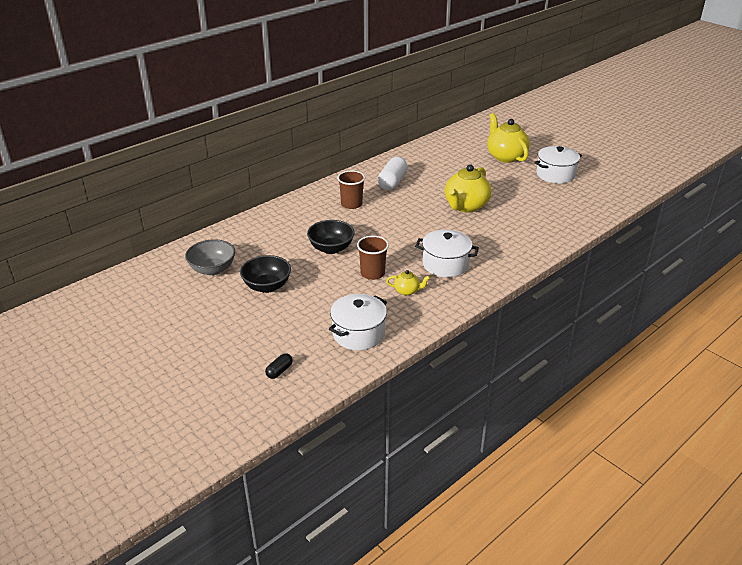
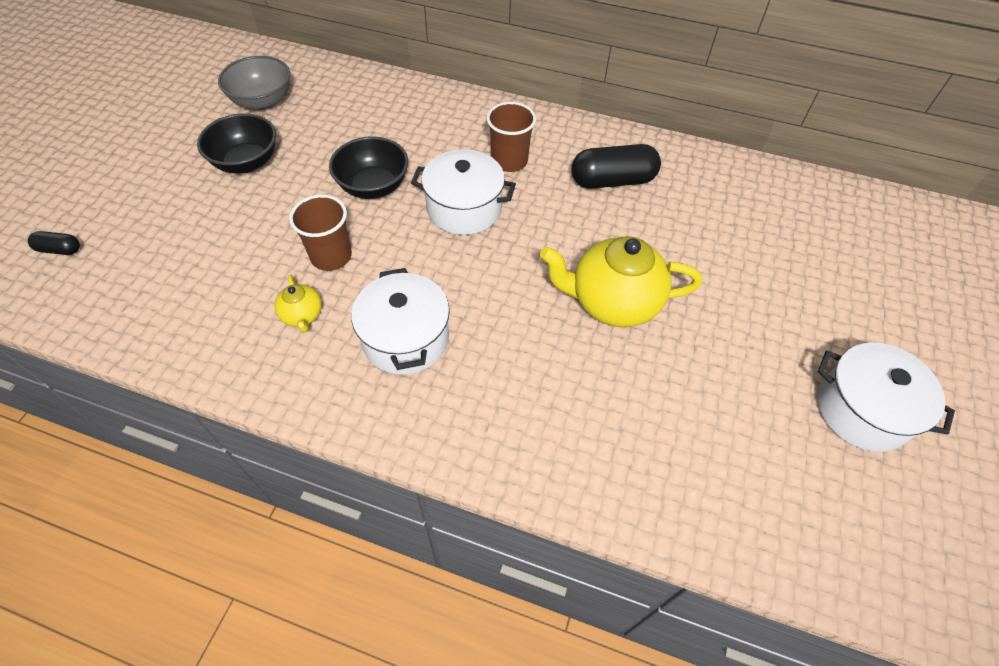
camera: 60 degrees right, 20 degrees up
(358, 333) = (168, 299): white pot -> white pot (464, 208)
(392, 182) = (612, 181): white capsule -> black capsule
(505, 156) = (850, 301): yellow teapot -> none

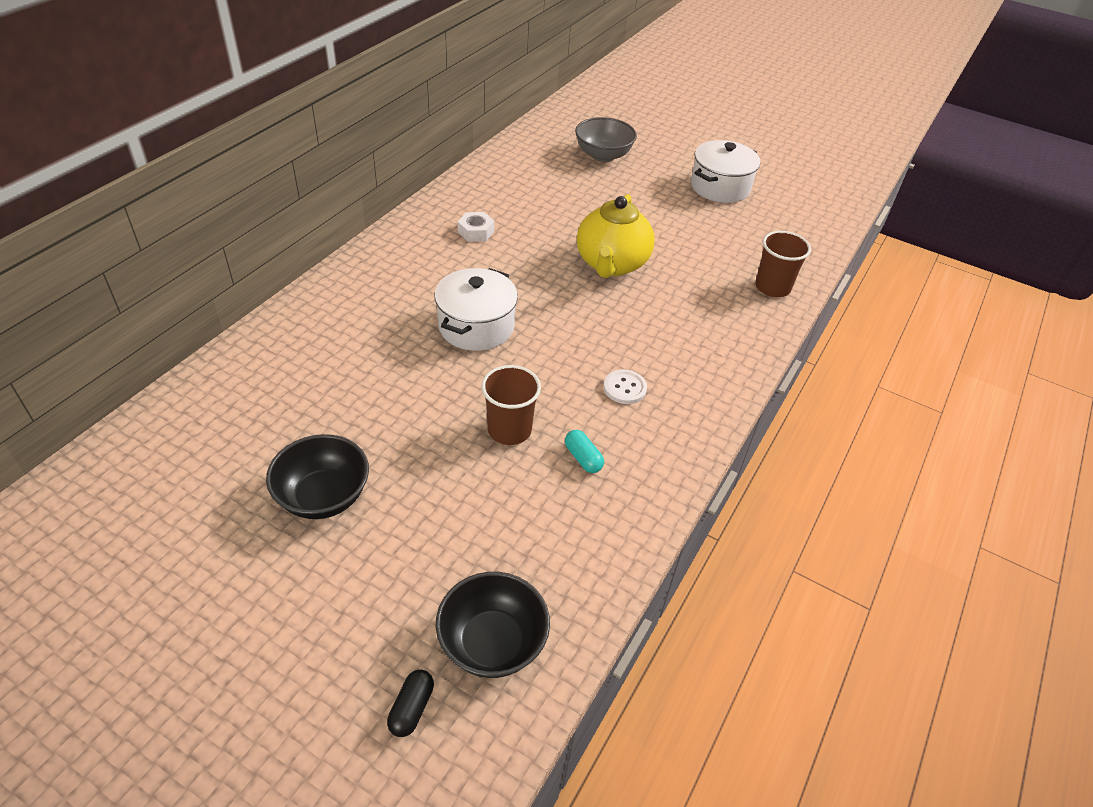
camera: 80 degrees left, 10 degrees down
(263, 101) = (202, 475): grey bowl -> grey bowl (603, 155)
(302, 315) = (583, 458): yellow teapot -> turquoise capsule
(373, 186) = (417, 386): black bowl -> black bowl (492, 643)
(405, 338) = (624, 388): white pot -> white button
(509, 161) = (422, 285): brown cup -> brown cup (772, 287)
(612, 181) = (476, 232): black capsule -> white nut

